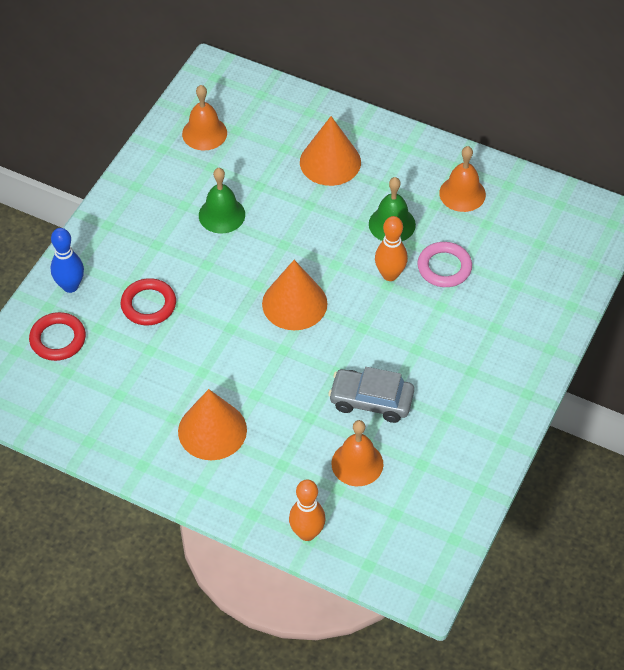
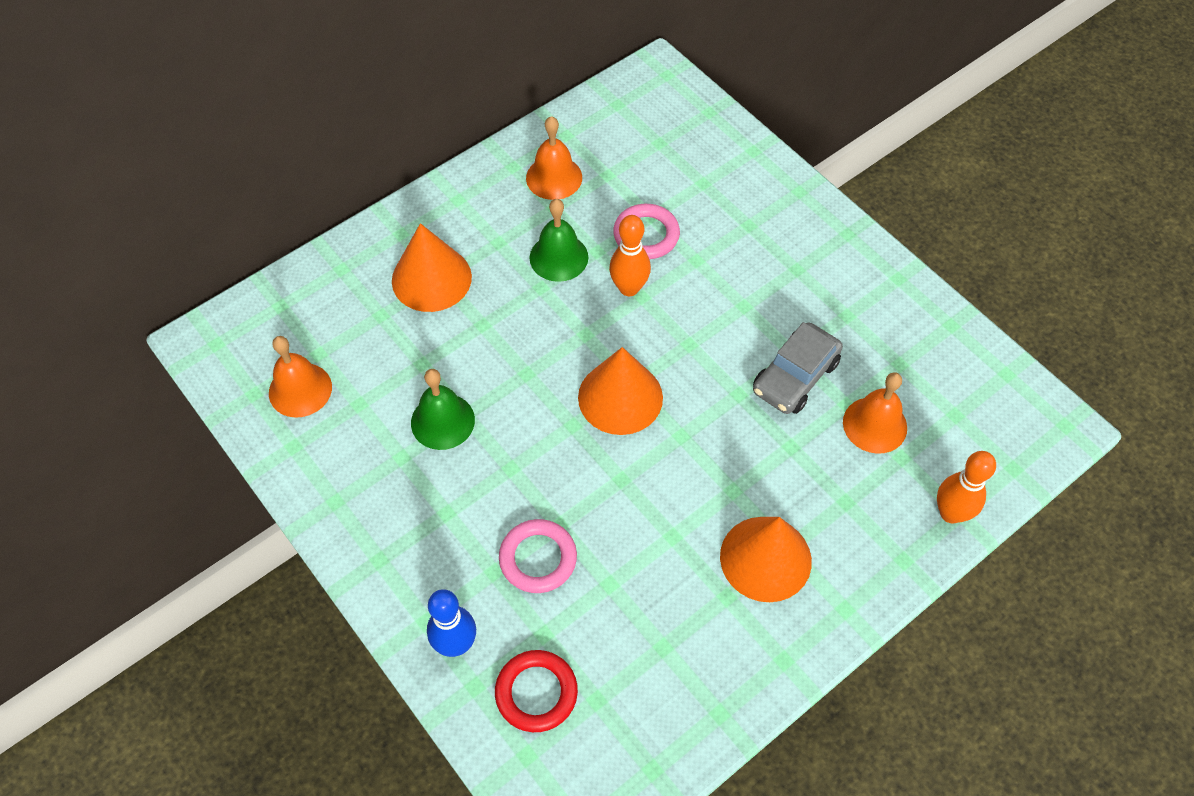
camera: 65 degrees left, 5 degrees up
(148, 305) = (538, 558): red ring -> pink ring

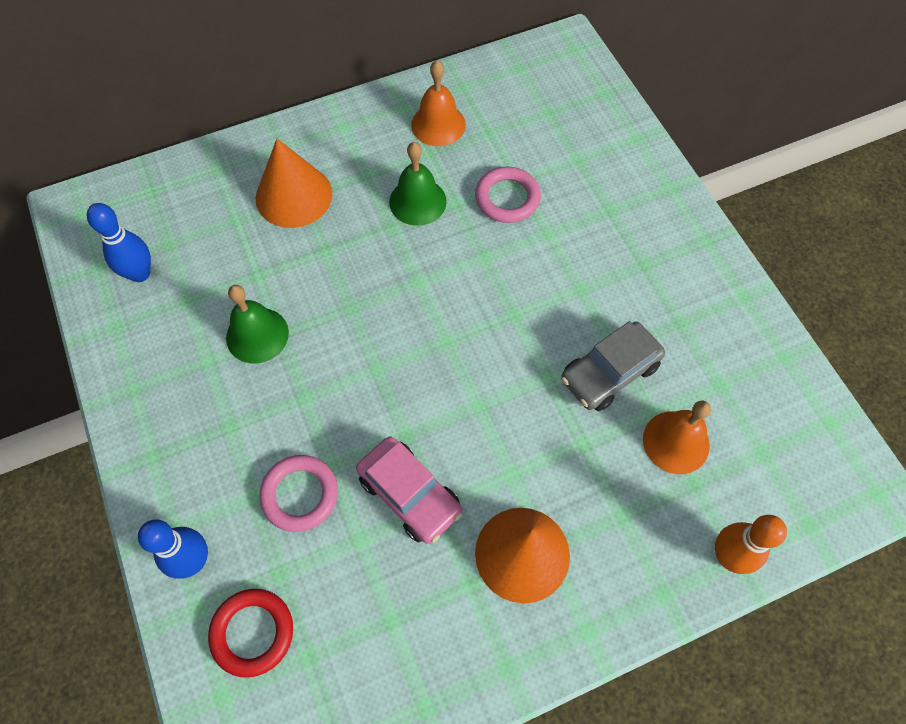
camera: 15 degrees right, 5 degrees up
(300, 389) = (140, 273): orange bell -> blue bowling pin
(620, 397) = (431, 352): orange cone -> none
(629, 288) = (474, 246): orange bowling pin -> none
(643, 532) = (409, 494): none -> pink car

